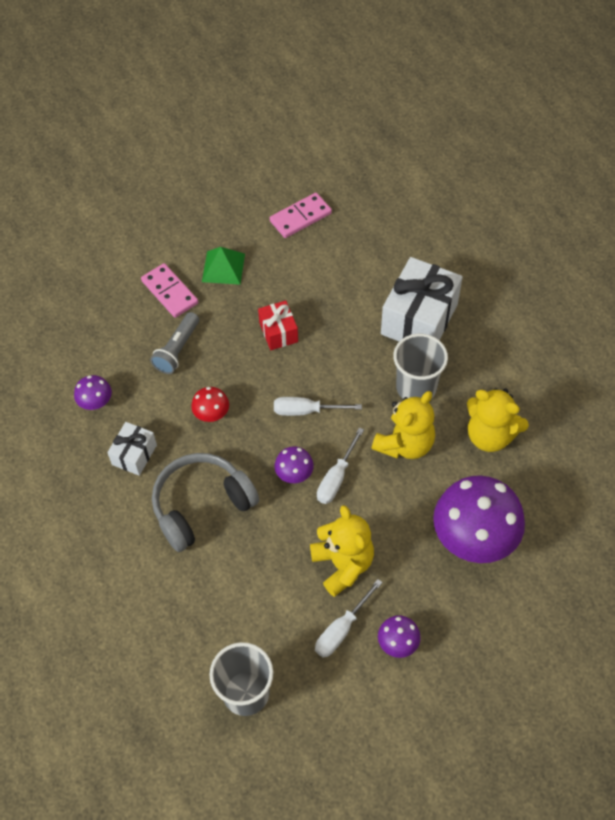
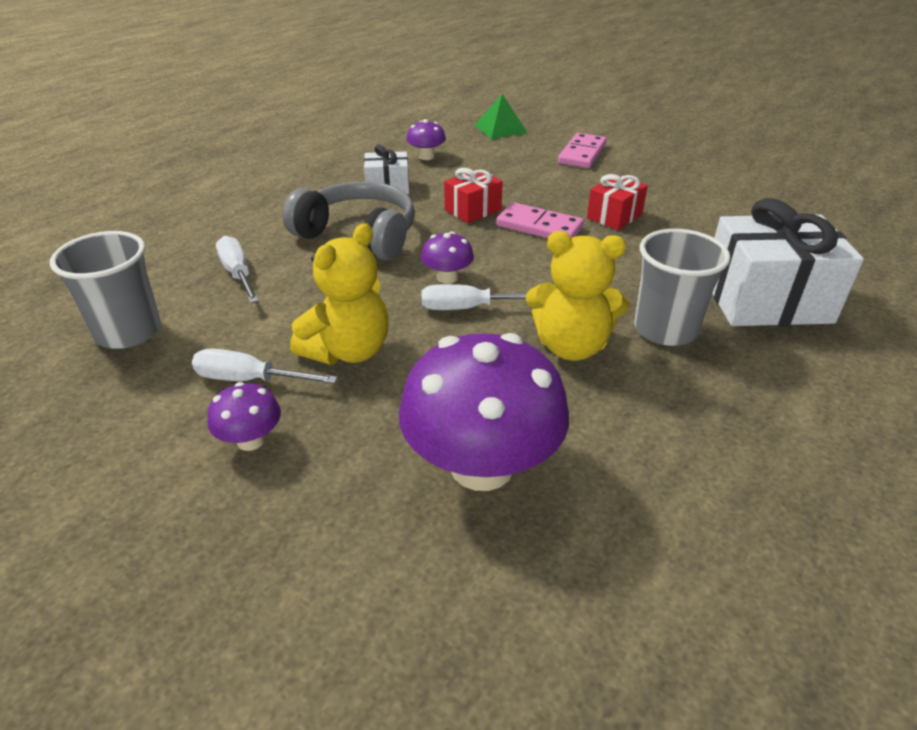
camera: 60 degrees right, 20 degrees down
(177, 349) = (525, 174): grey flashlight -> none
(211, 414) = (473, 210): red mushroom -> red gift
(223, 267) = (646, 168): green pyramid -> green pyramid (500, 129)
(300, 217) = (769, 188): pink domino -> pink domino (539, 226)
(306, 411) = (537, 261): white screwdriver -> white screwdriver (238, 274)
(490, 435) = (673, 424): yellow teddy bear -> none

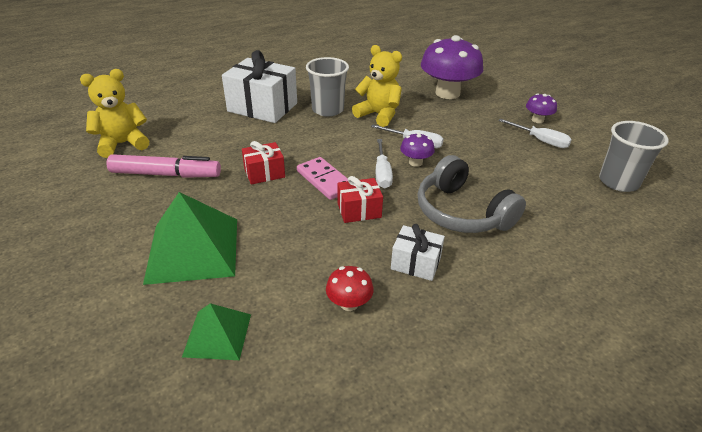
camera: 155 degrees left, 0 degrees up
(238, 274) = (556, 204): white screwdriver -> white screwdriver (382, 173)
(348, 351) = (489, 140): yellow teddy bear -> yellow teddy bear (123, 144)
(426, 156) = (349, 303): purple mushroom -> red mushroom
(582, 154) = (193, 249): pink domino -> green pyramid
(707, 189) = (166, 174): none -> pink marker

